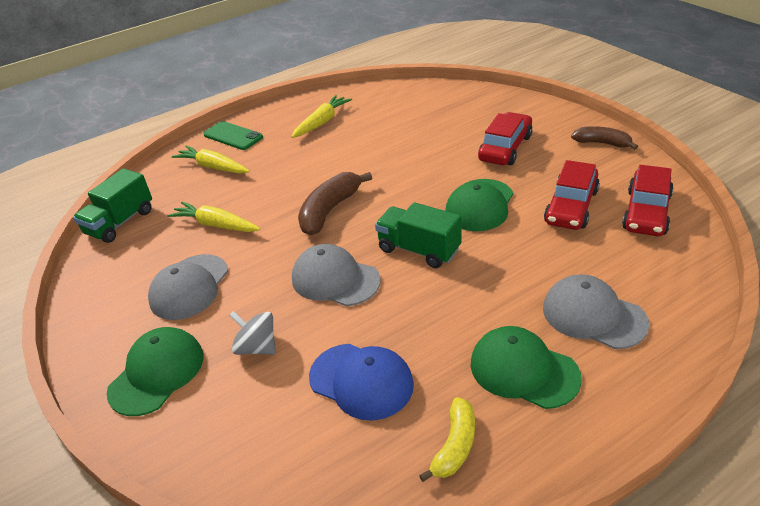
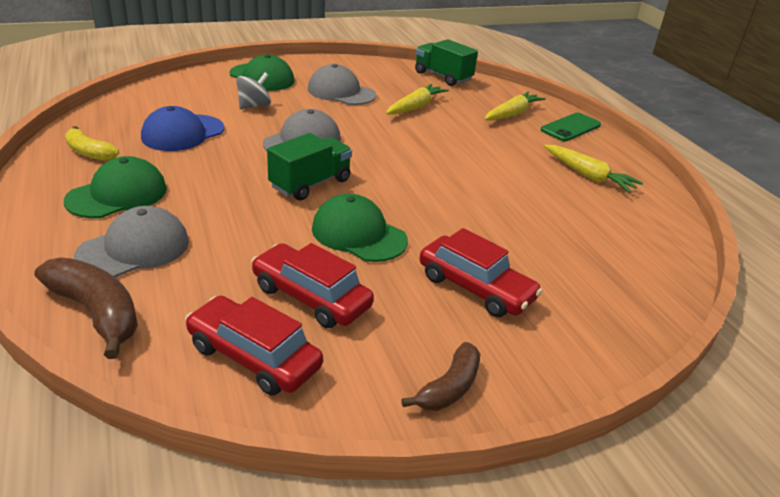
camera: 95 degrees right, 5 degrees down
(330, 210) = (405, 154): brown banana -> brown banana (96, 313)

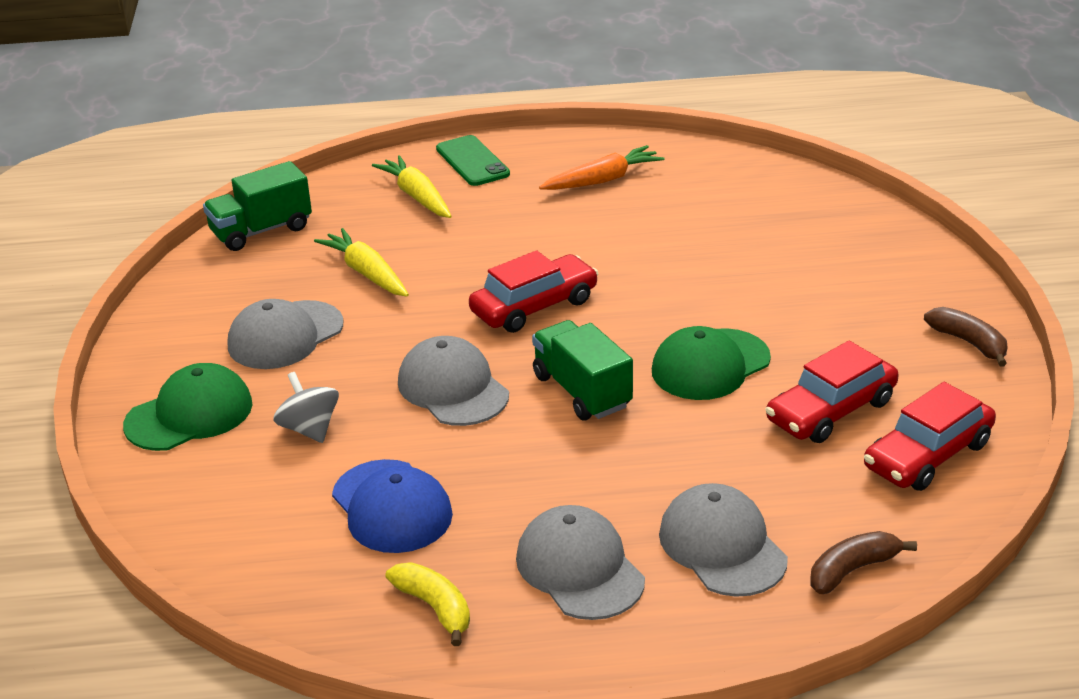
camera: 70 degrees left, 0 degrees up
(89, 152) = (435, 608): yellow banana -> yellow banana turned 90 degrees counterclockwise
(96, 313) = (852, 570): brown banana -> brown banana, size x0.65
(117, 194) = (579, 568): green cap -> grey cap
(475, 288) = (821, 301): red car -> red car (534, 306)
(588, 175) = (602, 180): yellow carrot -> orange carrot

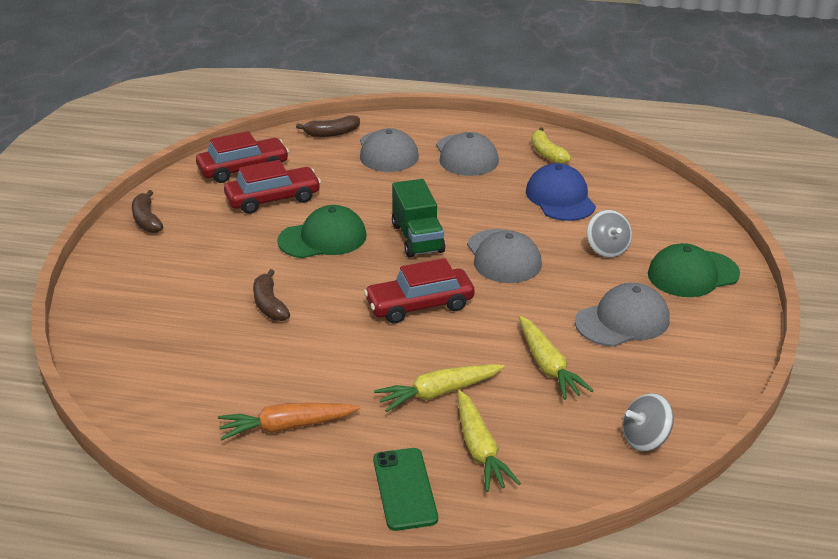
camera: 165 degrees left, 0 degrees up
(261, 231) = (645, 439): green truck -> grey spinning top
(473, 229) = (439, 393): none -> yellow carrot
(709, 274) = (269, 304): none -> brown banana

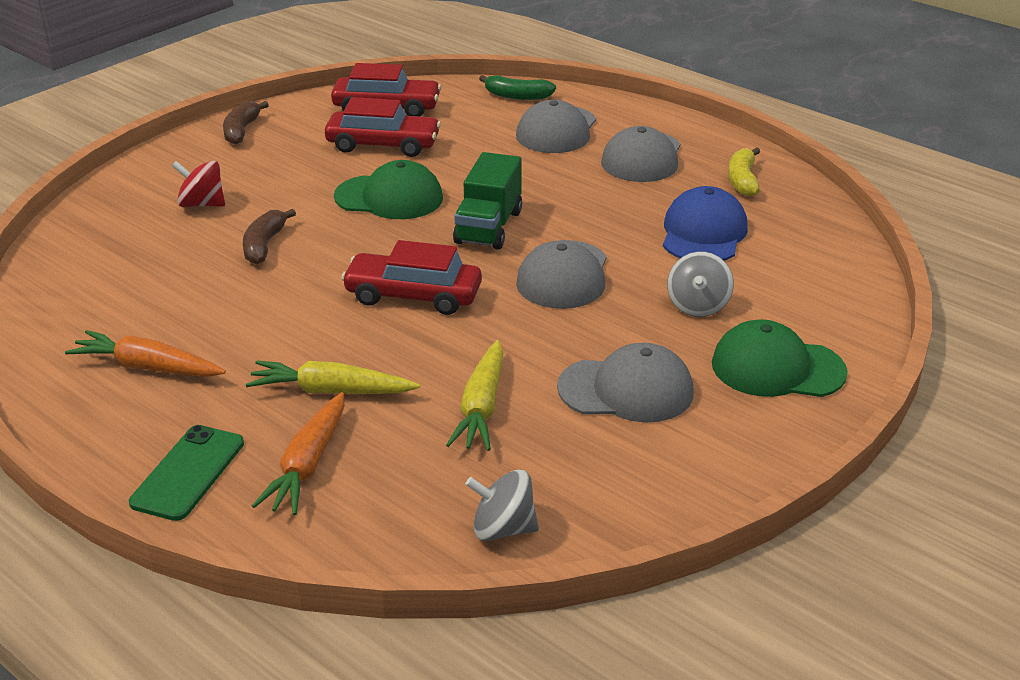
camera: 30 degrees right, 0 degrees up
(183, 289) = (202, 204): none -> red spinning top
(331, 133) = (517, 96): brown banana -> green banana
(479, 449) = (308, 464): yellow carrot -> orange carrot

